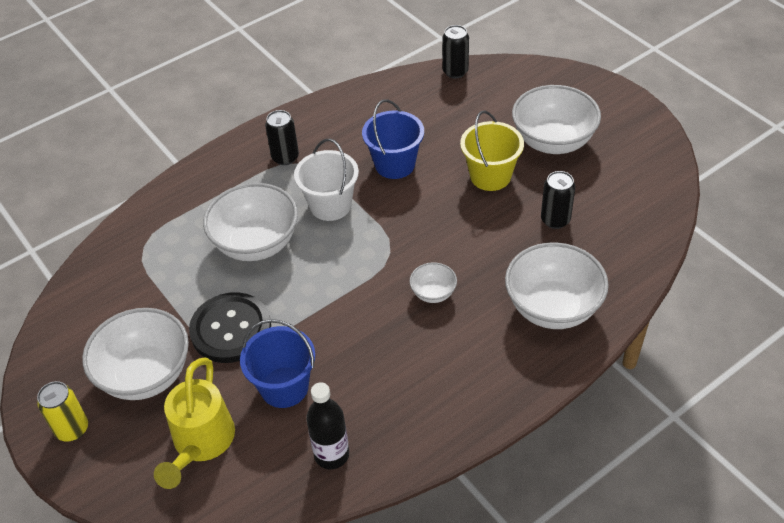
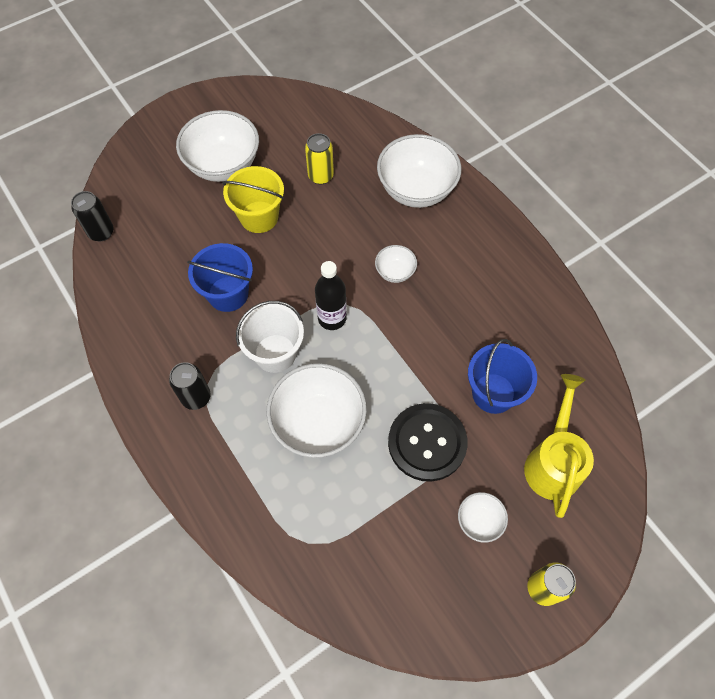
camera: 90 degrees left, 15 degrees up
(146, 375) = (479, 521): white bowl -> white bowl, size x0.48
(201, 443) = (553, 462): yellow watering can -> yellow watering can turned 90 degrees counterclockwise
(331, 455) = (560, 355): black bottle -> black bottle (332, 318)
(555, 220) = (320, 176): black can -> yellow can

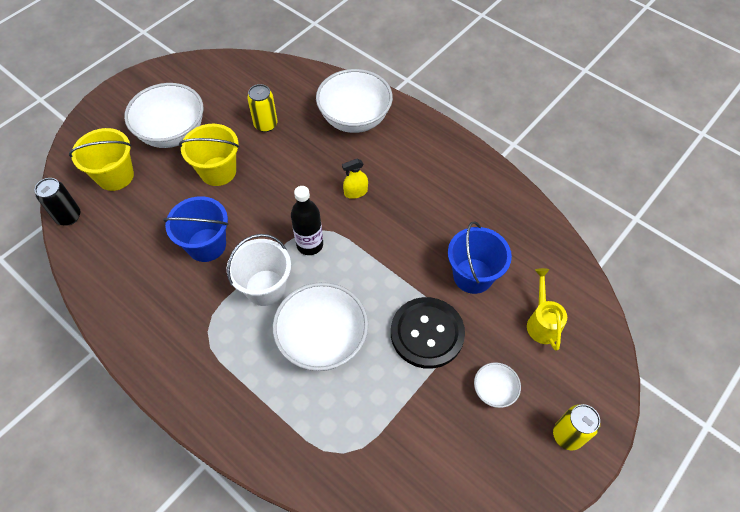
camera: 15 degrees left, 5 degrees down
(156, 199) = (115, 176): none -> yellow bucket
(196, 397) = (200, 345): black can -> none
(395, 272) = (355, 192): white bowl -> yellow spray bottle
(553, 462) = (542, 322): yellow watering can -> yellow watering can, size x0.65

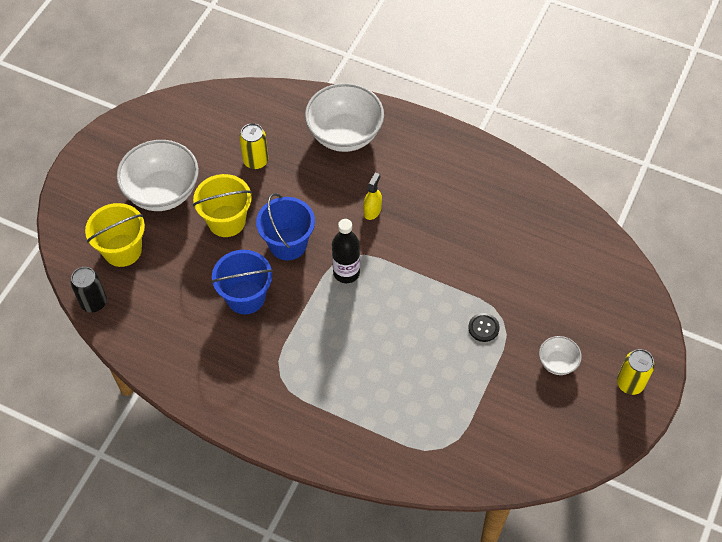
camera: 15 degrees left, 0 degrees up
(265, 287) = (319, 323): white bucket -> none
(323, 340) = (391, 358): white bowl -> none
(355, 192) = (372, 210): yellow spray bottle -> yellow spray bottle turned 150 degrees clockwise
(427, 333) = (483, 328): black button -> black button, size x0.44
(473, 276) = (509, 265): blue bucket -> blue bucket (288, 244)
(542, 322) = (583, 292): yellow watering can -> none

